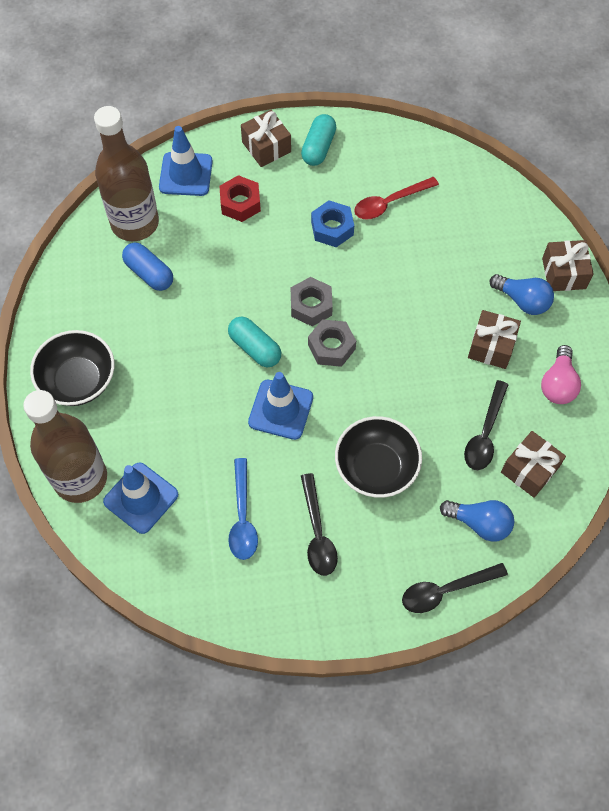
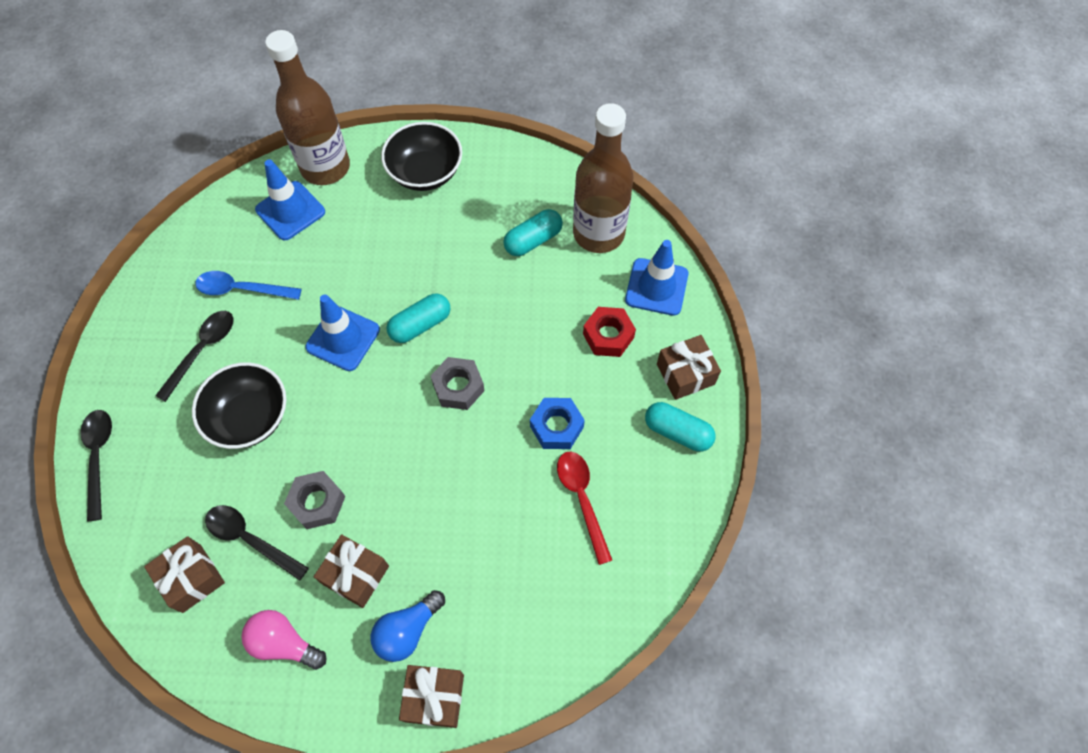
camera: 100 degrees right, 0 degrees up
(149, 273) = (533, 240): blue capsule -> turquoise capsule
(317, 533) = (202, 351): black spoon -> black spoon turned 120 degrees clockwise
(331, 347) = (402, 399): grey nut -> grey nut (317, 502)
(479, 523) = (153, 507): blue light bulb -> none

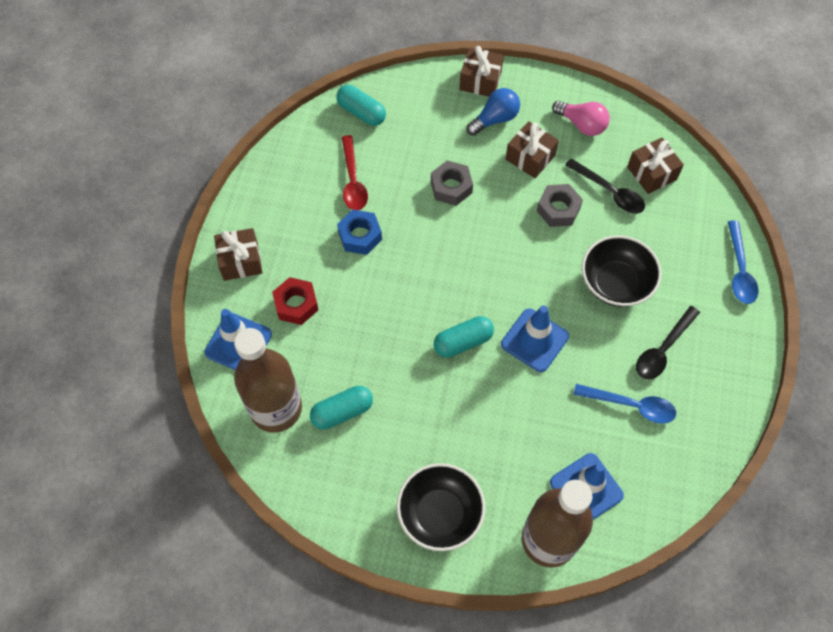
camera: 170 degrees left, 0 degrees up
(99, 457) = (739, 270): black spoon -> blue spoon
(458, 387) = (436, 280): grey nut -> grey nut (451, 187)
(677, 432) = (263, 217): turquoise capsule -> turquoise capsule (361, 112)

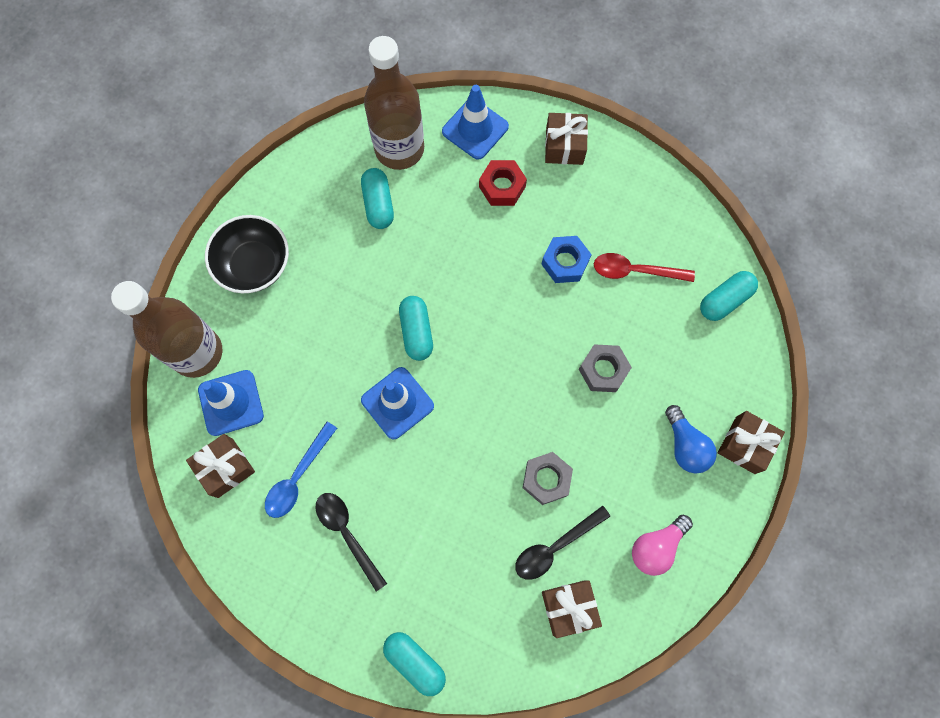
camera: 105 degrees right, 10 degrees up
(530, 157) = (623, 470): brown gift -> brown gift (225, 468)
(615, 283) = (438, 511): black bowl -> none
(739, 270) = (415, 662): blue spoon -> turquoise capsule

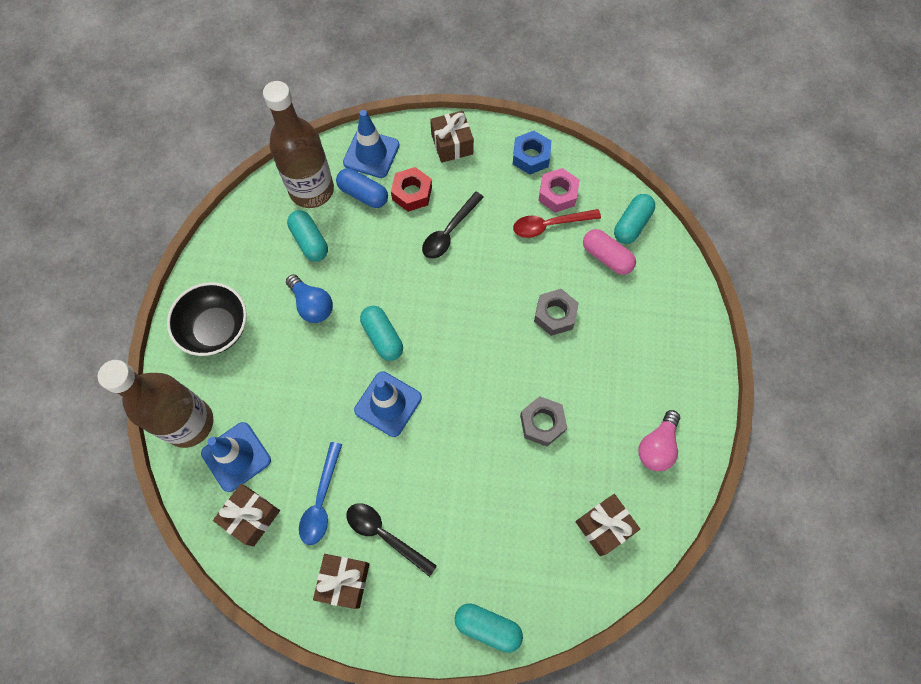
camera: 20 degrees left, 5 degrees down
(451, 171) = (363, 194): none -> blue capsule
(555, 546) = (572, 478): black spoon -> black spoon (449, 232)
(565, 262) = (488, 237): blue nut -> blue nut (531, 156)
(657, 239) = (557, 194): none -> pink nut
(683, 327) = (606, 257): none -> pink capsule
(685, 445) = (647, 353): blue light bulb -> blue light bulb (312, 305)
(745, 445) = (695, 335): brown gift -> brown gift (344, 581)

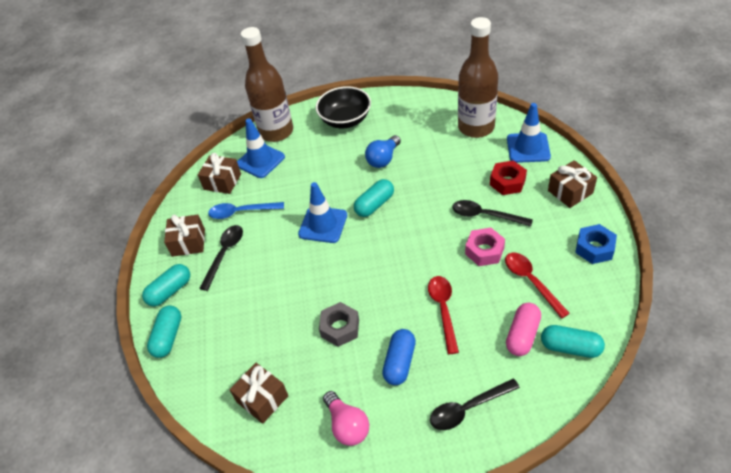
camera: 80 degrees right, 20 degrees down
(310, 241) = (433, 141): turquoise capsule -> turquoise capsule (170, 291)
(363, 194) = (489, 155): blue capsule -> blue capsule (400, 362)
(555, 315) = (443, 310): grey nut -> red spoon
(557, 194) = (567, 279): pink nut -> pink nut (484, 251)
(657, 446) = (347, 425): pink light bulb -> pink light bulb turned 135 degrees counterclockwise
(668, 332) = (468, 408): none -> black spoon

